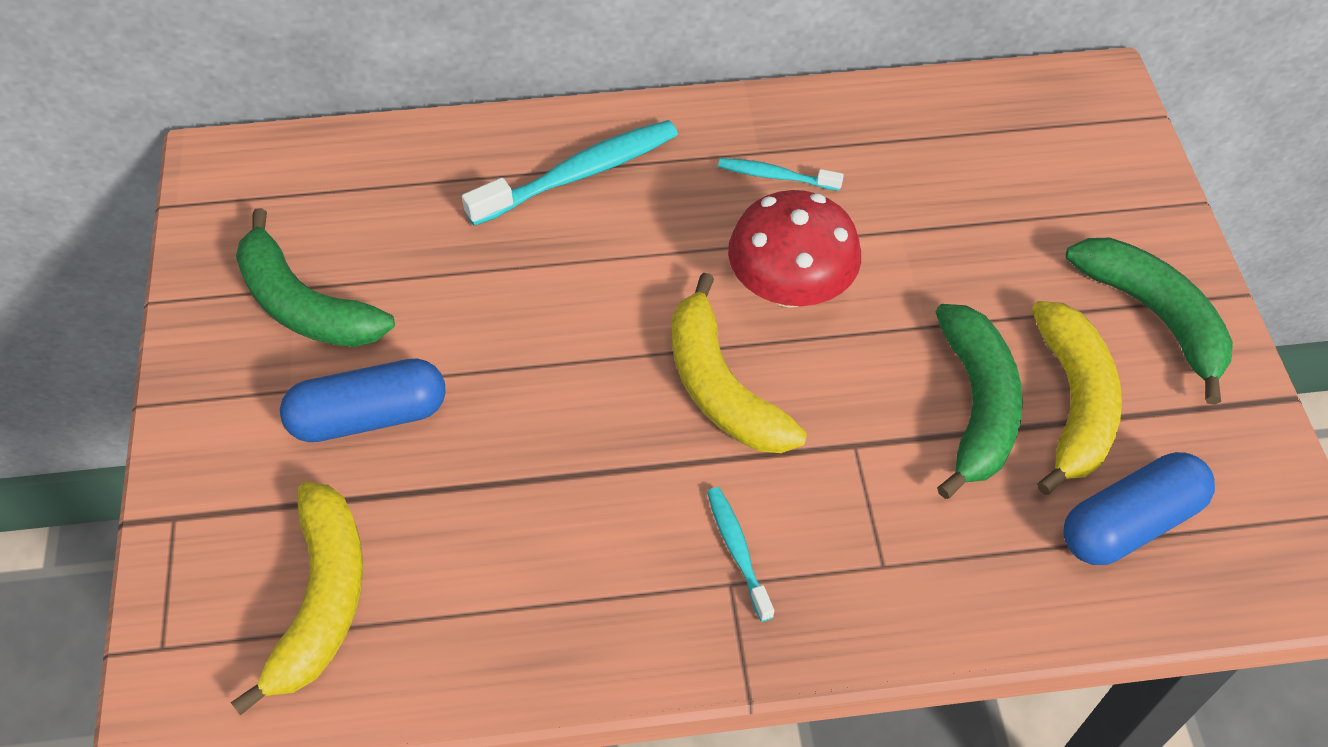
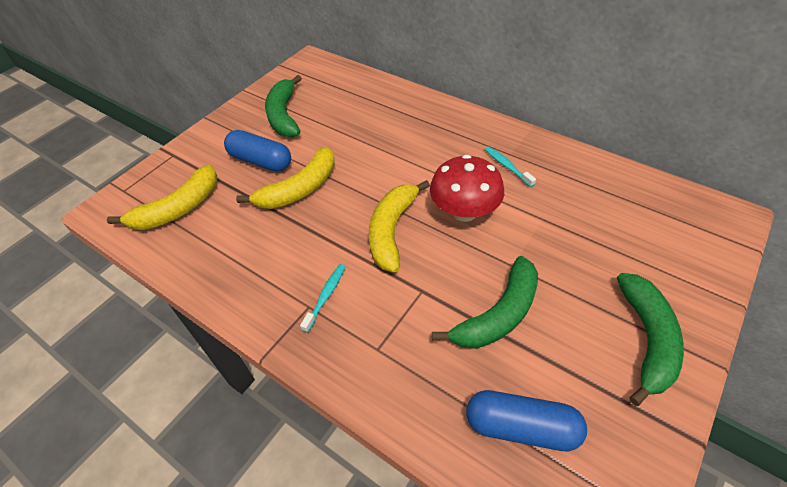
camera: 45 degrees right, 5 degrees down
(579, 174) = (426, 124): turquoise toothbrush -> none
(1073, 403) = (552, 348): yellow banana -> yellow banana (300, 189)

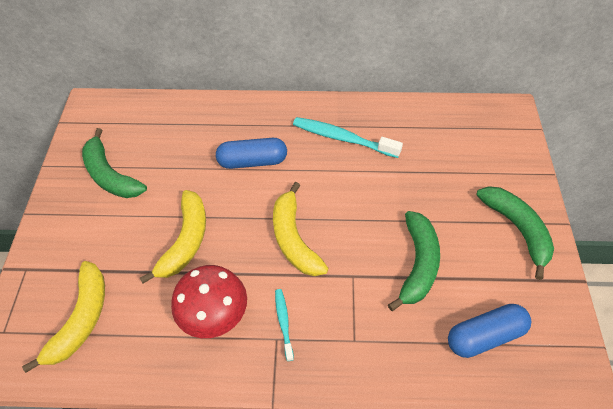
camera: 35 degrees left, 5 degrees up
(261, 161) = (126, 232): blue capsule -> blue capsule (252, 161)
(464, 211) = (337, 193): red mushroom -> red mushroom (214, 314)
(507, 166) = (342, 138): turquoise toothbrush -> turquoise toothbrush, size x1.86

